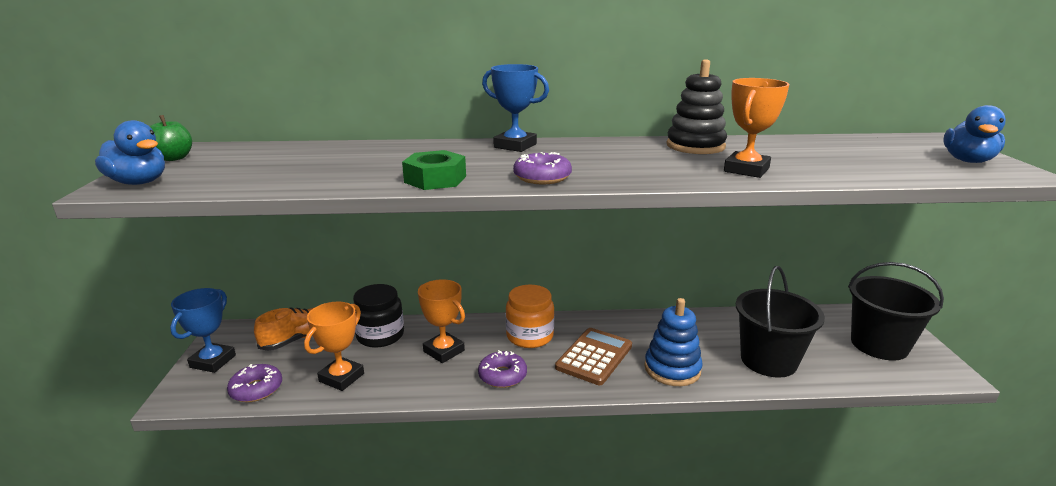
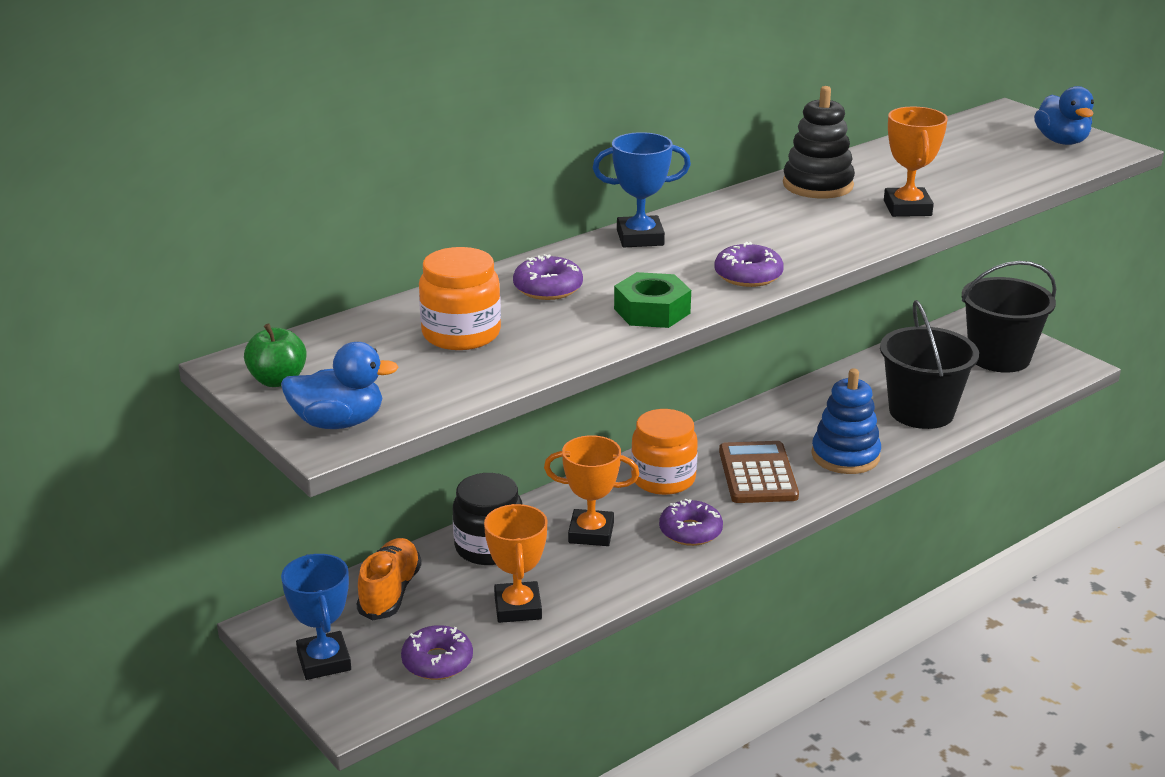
camera: 35 degrees left, 5 degrees up
(306, 162) = (461, 334): none -> orange jar
(404, 155) = (548, 288): none -> purple donut

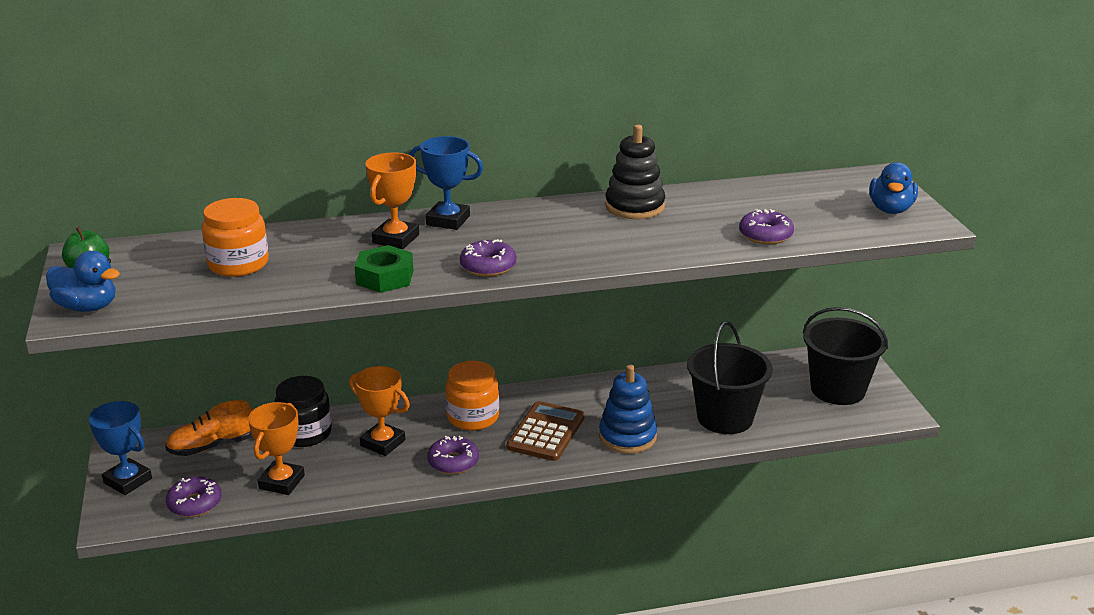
camera: 25 degrees right, 0 degrees up
(324, 661) = (128, 481): blue trophy -> blue trophy turned 60 degrees counterclockwise
(390, 592) = (212, 446): orange shoe -> orange shoe turned 150 degrees counterclockwise
(548, 288) = (336, 244): purple donut -> purple donut (765, 235)
(907, 208) = (682, 239): orange trophy -> orange trophy (396, 239)

